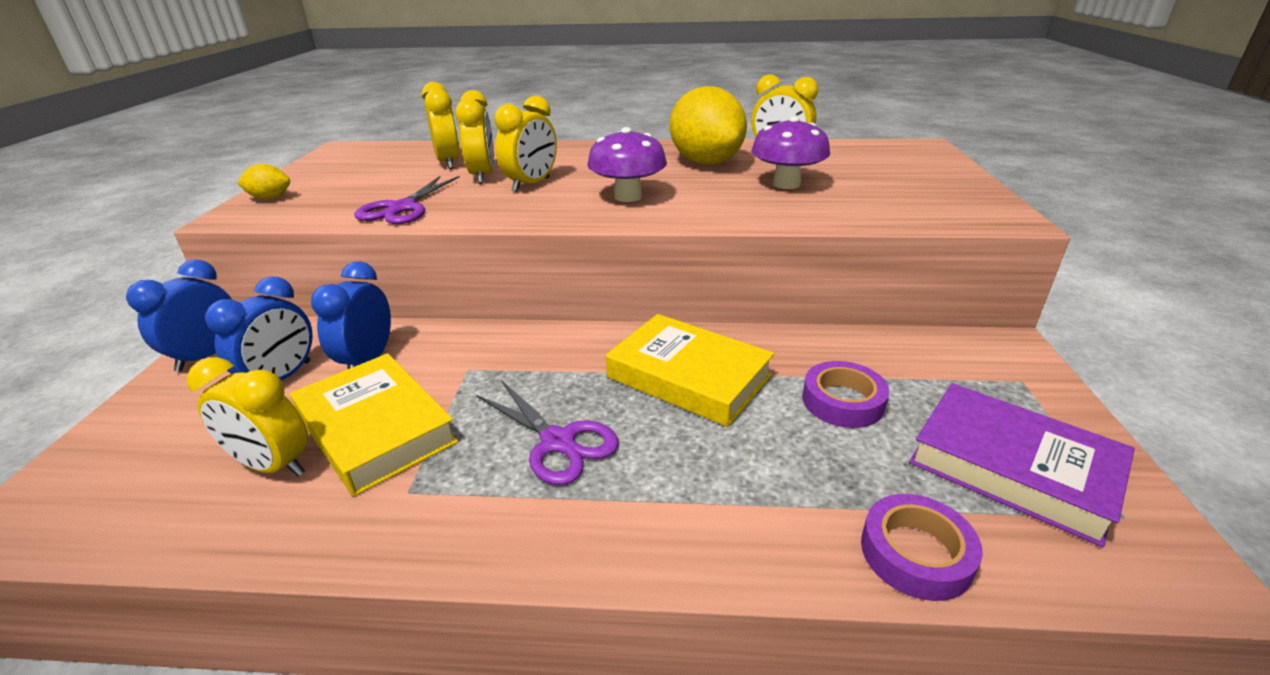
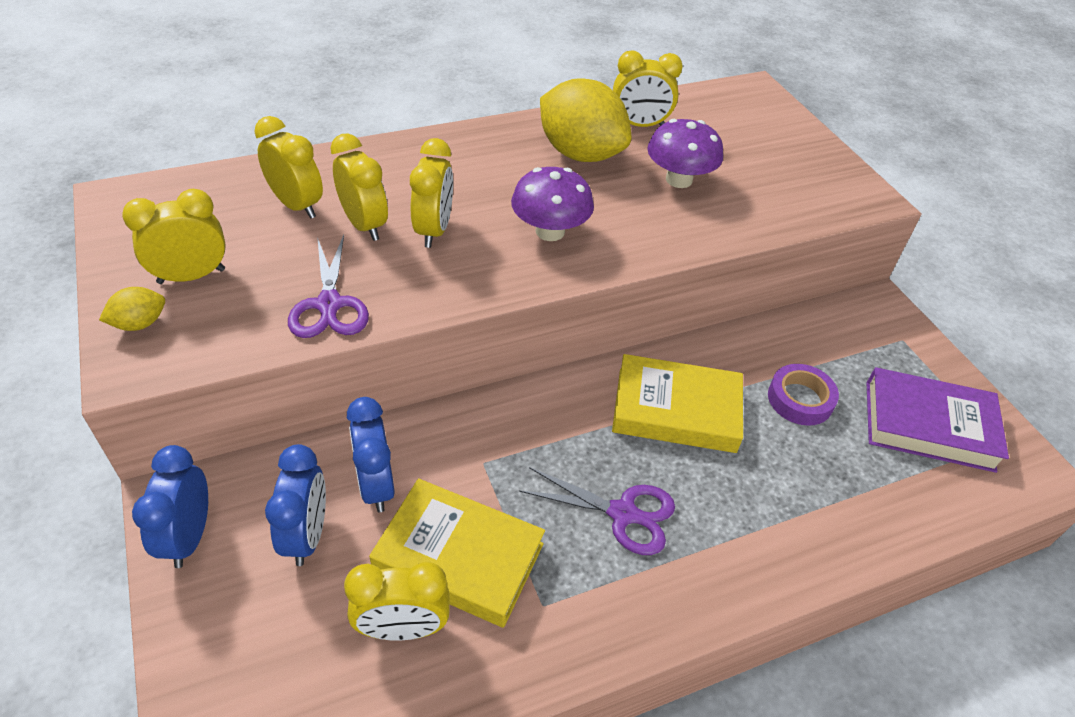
camera: 30 degrees left, 15 degrees up
(334, 183) = (191, 276): none -> yellow clock
(916, 553) = (905, 517): purple tape -> none

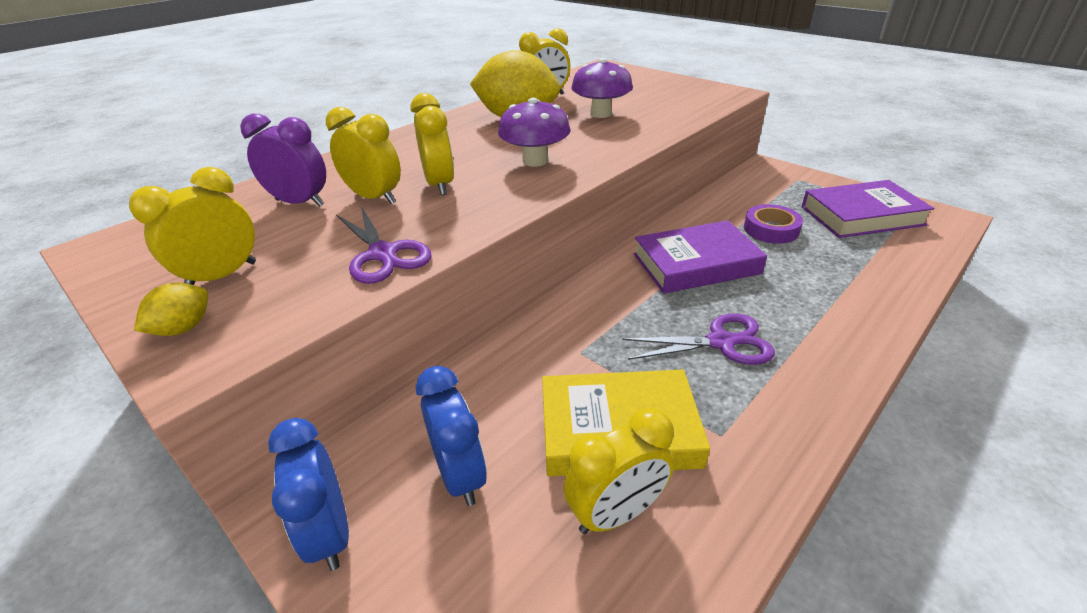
camera: 20 degrees left, 10 degrees down
(297, 205) = (300, 203): yellow clock -> purple clock
(376, 485) = (498, 406): blue clock -> none
(676, 410) = (696, 264): yellow book -> purple book

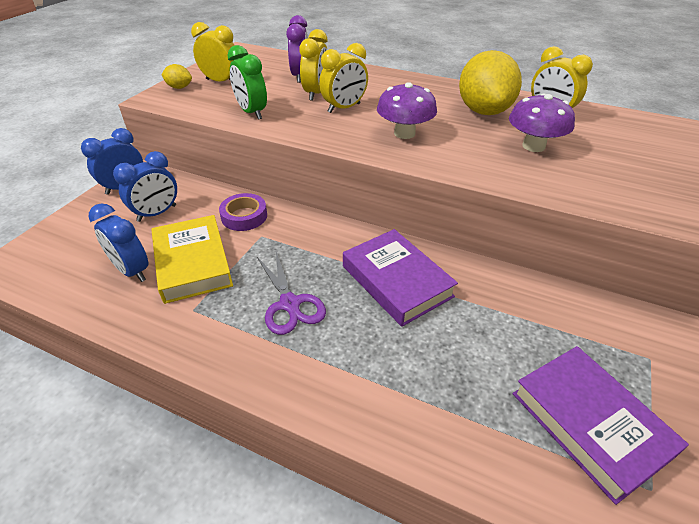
camera: 70 degrees right, 5 degrees up
(383, 254) = (252, 112): purple scissors -> green clock
(616, 513) = (132, 271): yellow clock -> blue clock
(771, 229) = (494, 332): purple tape -> purple tape (244, 216)

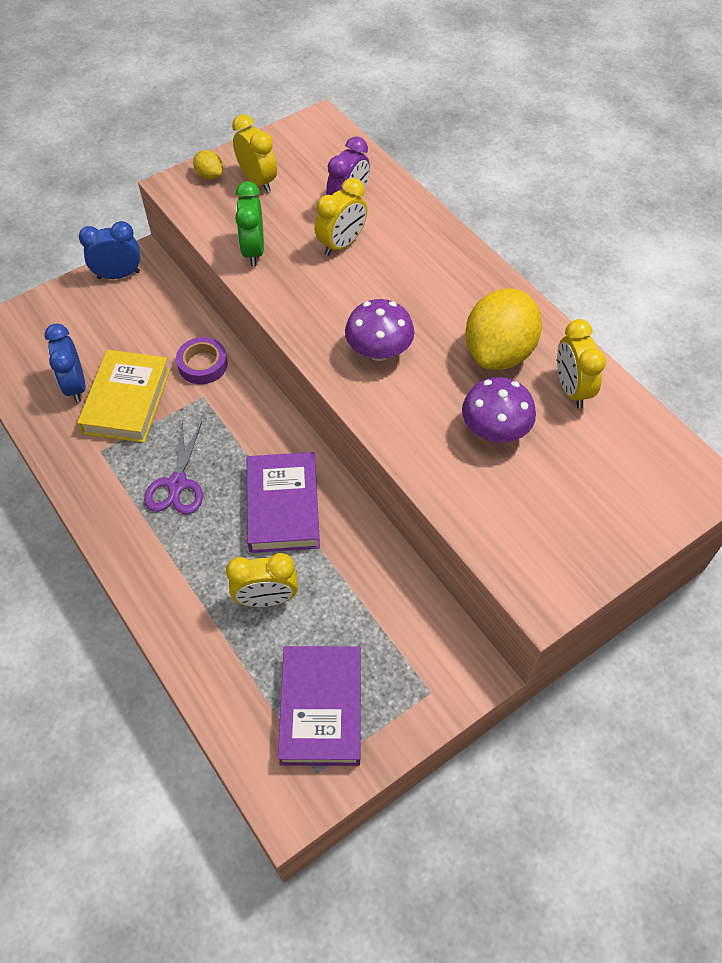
camera: 30 degrees right, 15 degrees up
(157, 213) = (129, 325): blue clock -> none
(344, 108) = (351, 283): yellow clock -> yellow clock (266, 599)

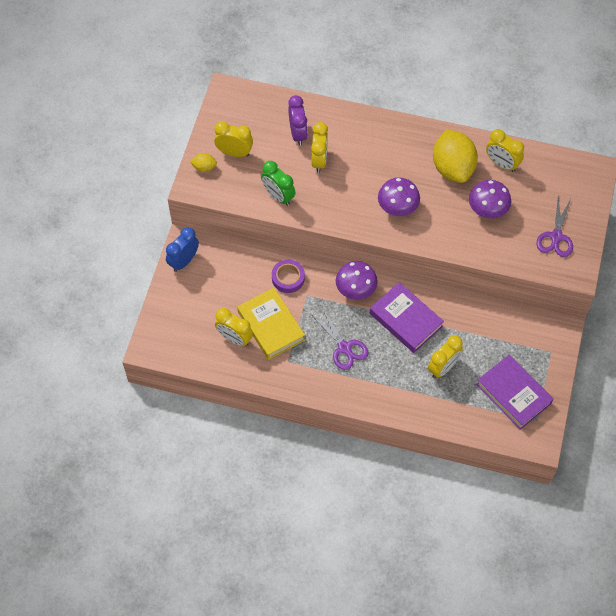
camera: 40 degrees left, 5 degrees up
(75, 386) = (235, 338): blue clock -> yellow clock
(263, 429) = (355, 289): none -> purple mushroom
(560, 529) = (556, 236): none -> purple scissors

